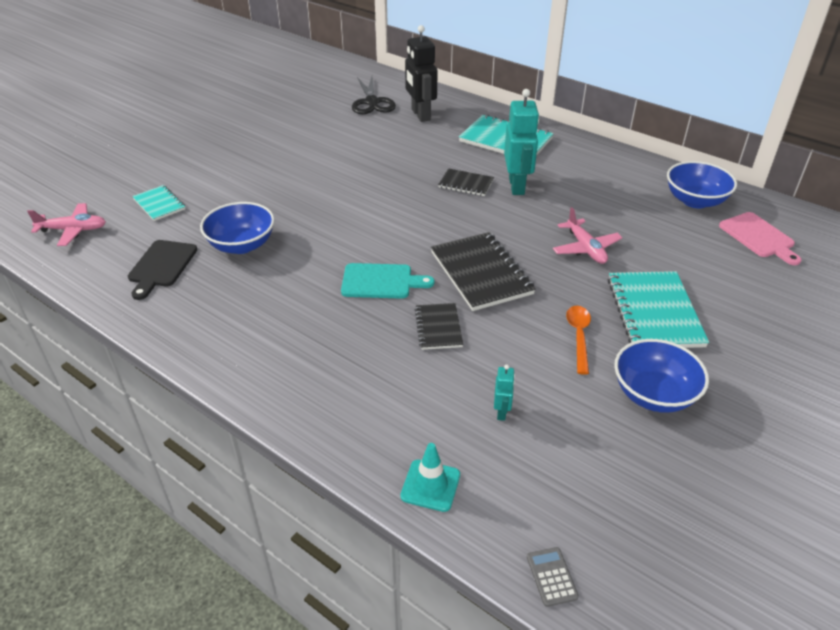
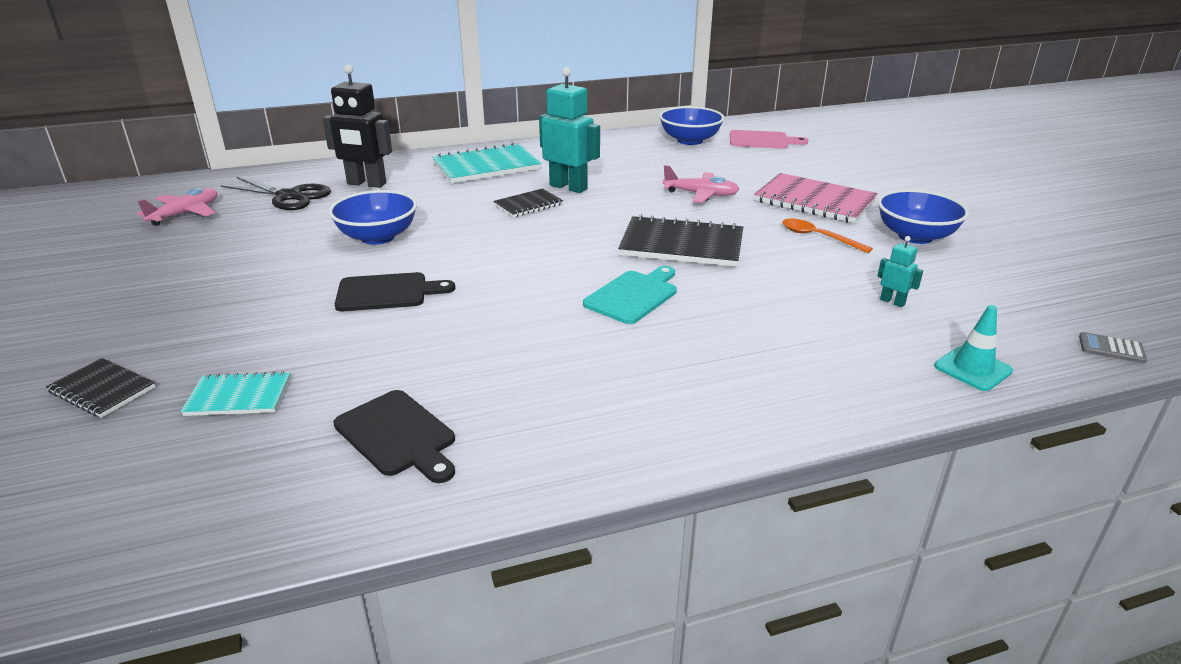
camera: 55 degrees left, 10 degrees down
(73, 230) = (162, 502): pink plane -> pink plane (185, 214)
(242, 245) = (443, 358): blue bowl -> blue bowl (378, 237)
(294, 192) = (387, 292): none -> black cutting board
(438, 327) = (743, 291): black notebook -> black notebook (102, 390)
(654, 312) = (814, 201): turquoise notebook -> pink notebook

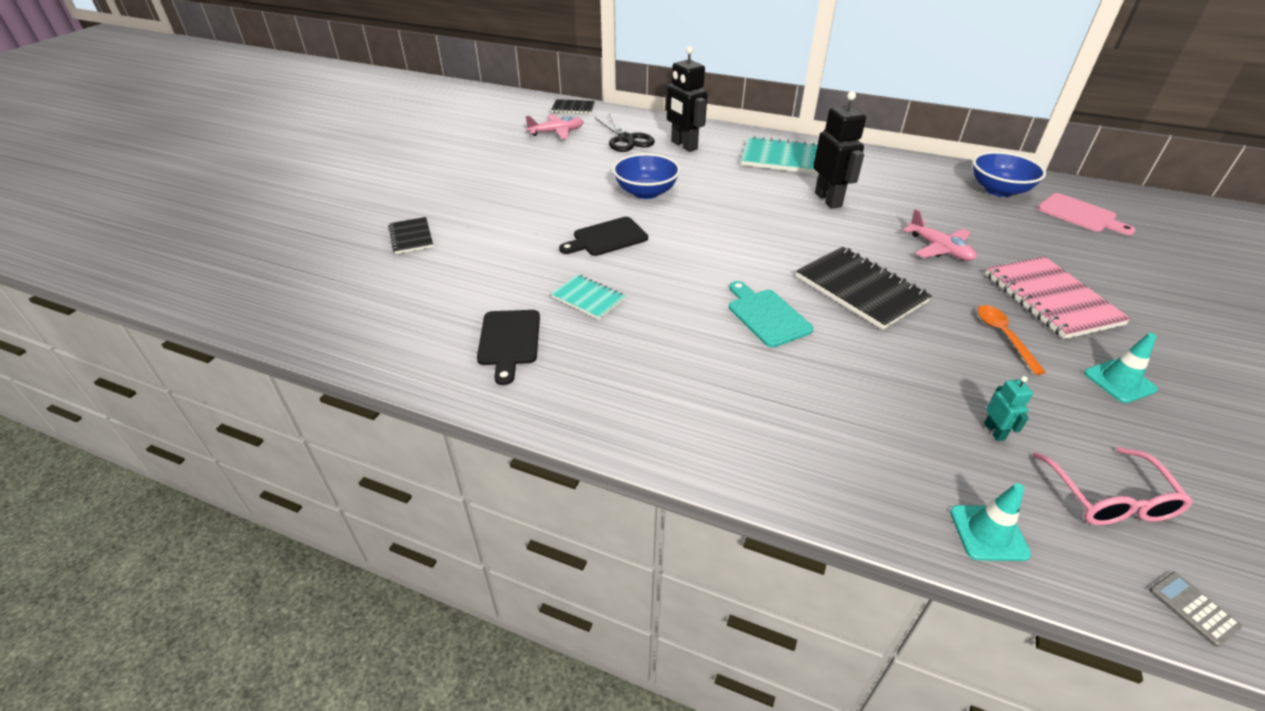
camera: 40 degrees right, 10 degrees up
(239, 396) = (462, 273): turquoise notebook -> turquoise notebook (588, 298)
(387, 292) = (607, 238): black cutting board -> black cutting board turned 120 degrees clockwise
(528, 205) = (778, 204): black notebook -> black notebook (573, 108)
(568, 187) = (828, 199): turquoise robot -> black robot
(633, 295) = (766, 315): turquoise cutting board -> turquoise cutting board turned 105 degrees counterclockwise
(915, 236) = (1119, 381): blue bowl -> turquoise traffic cone
(1000, 309) = (1109, 498): none -> pink glasses

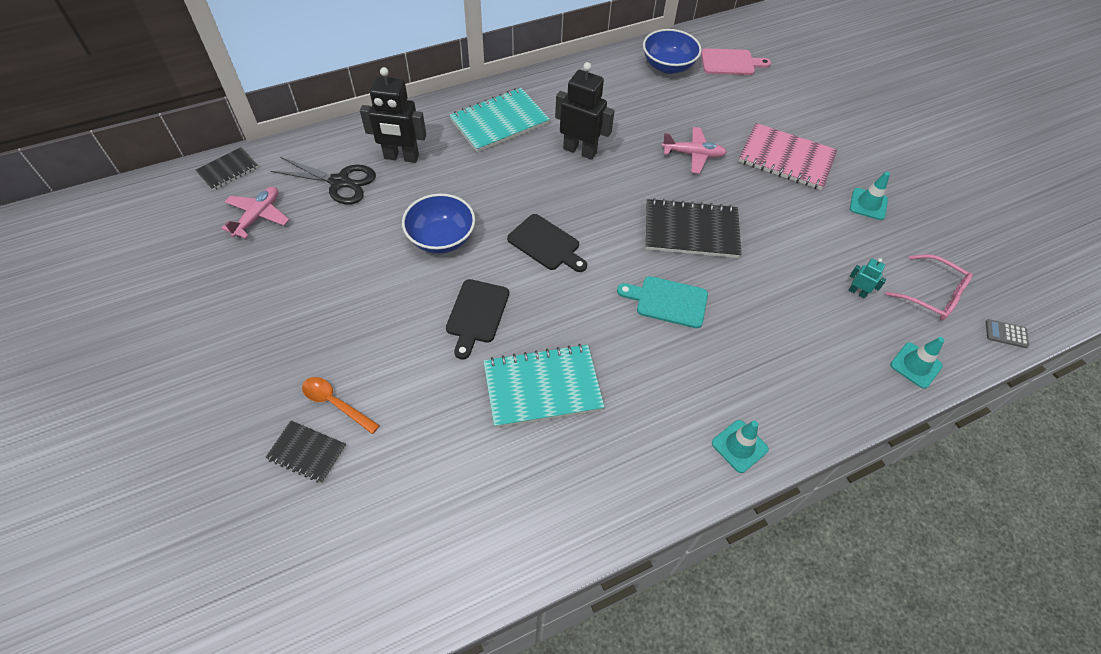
camera: 50 degrees left, 15 degrees up
(509, 341) = (542, 477): black cutting board -> black cutting board (546, 244)
(588, 298) = (542, 387): turquoise notebook -> turquoise notebook, size x1.79
(684, 439) = (739, 446): none -> turquoise traffic cone
(1003, 336) = (795, 211): orange spoon -> orange spoon (335, 403)

